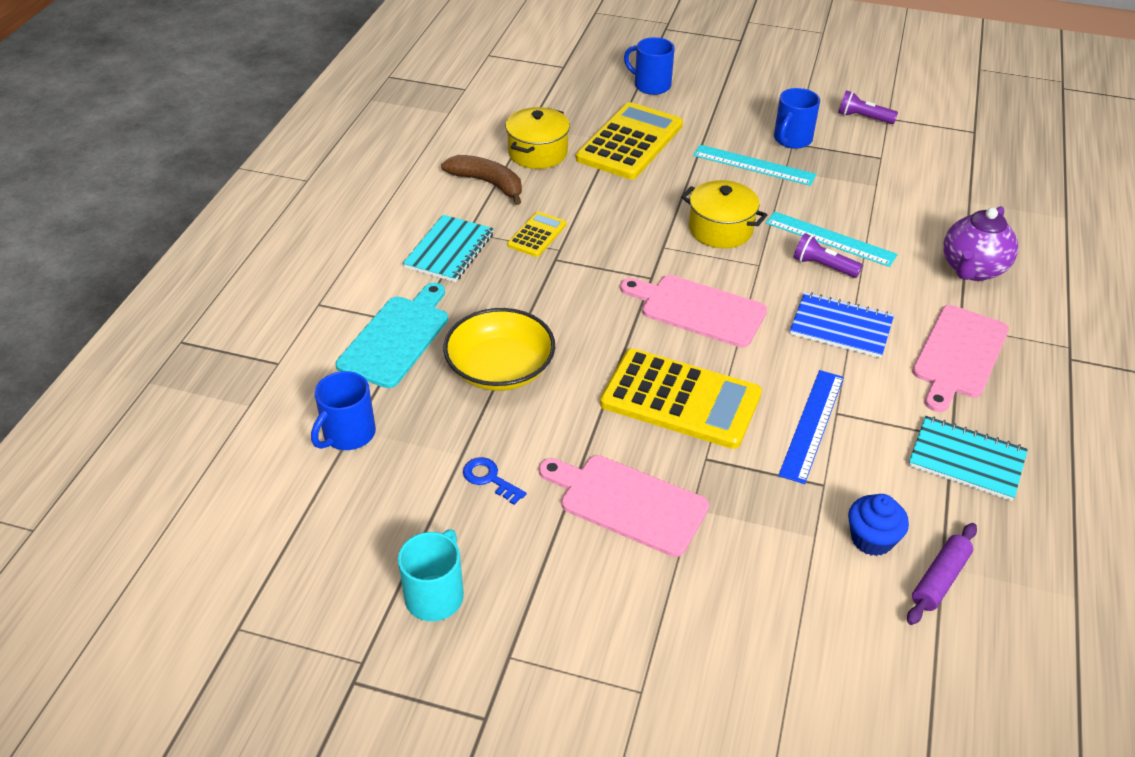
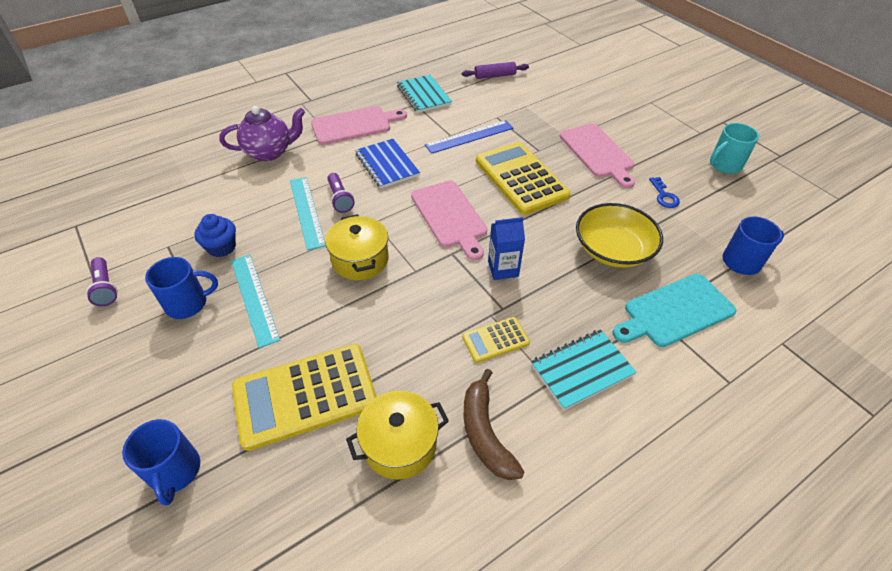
camera: 140 degrees left, 5 degrees up
(589, 289) = (503, 269): none -> blue carton
(871, 539) = (503, 95): blue cupcake -> blue cupcake (221, 247)

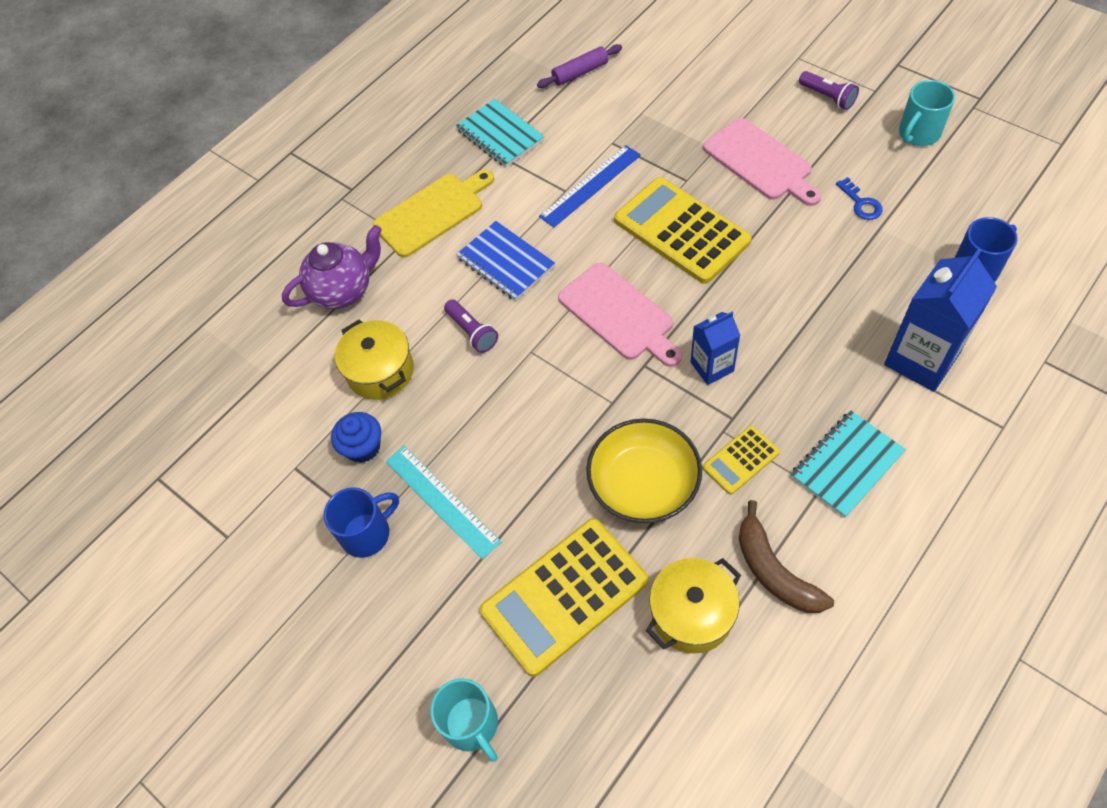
camera: 10 degrees left, 10 degrees up
(105, 288) = (254, 547): purple flashlight -> purple flashlight (827, 97)
(175, 471) = (472, 724): blue mug -> turquoise mug
(307, 211) = (440, 364): turquoise ruler -> none
(355, 125) = (432, 213): pink cutting board -> yellow cutting board
(360, 260) = (540, 409): yellow pot -> yellow pot (380, 371)
(613, 249) = (827, 299): yellow bowl -> yellow bowl (643, 483)
(675, 311) = (921, 359): turquoise cutting board -> blue carton

